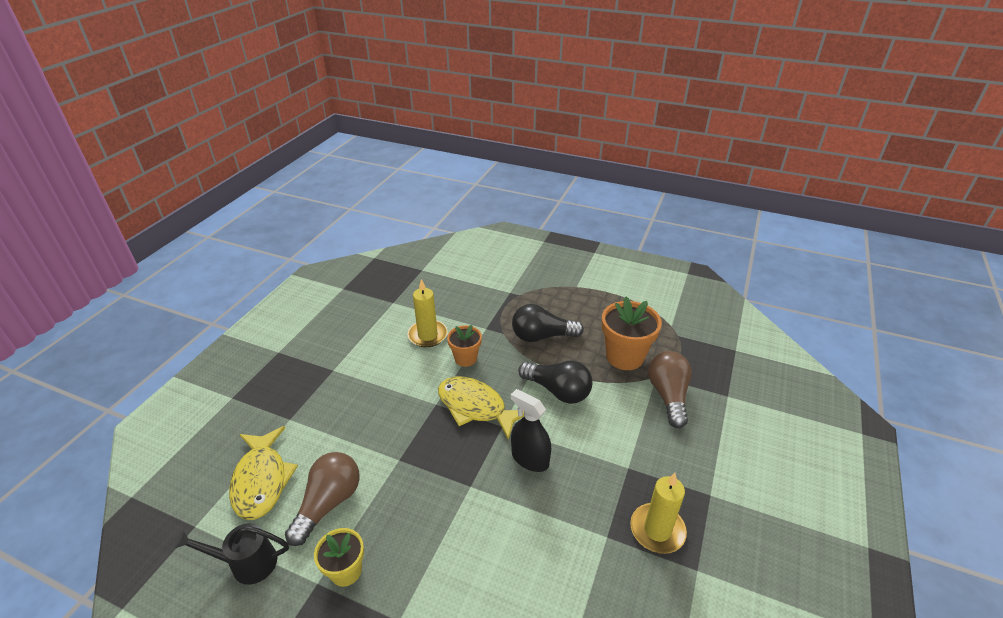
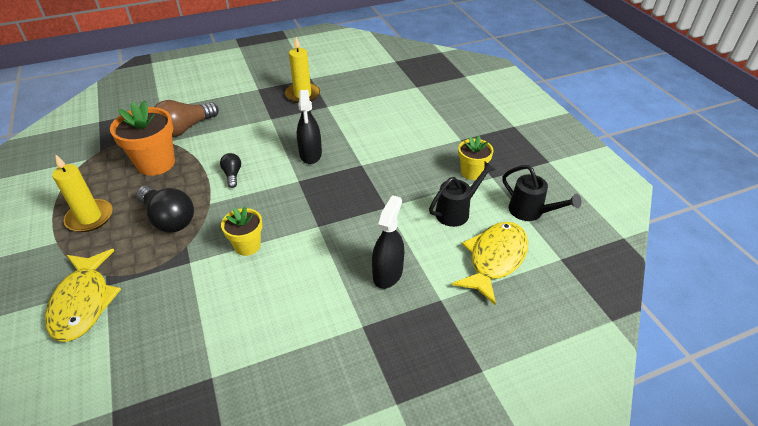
camera: 135 degrees left, 5 degrees up
(328, 503) = (456, 211): brown light bulb -> black watering can
(345, 409) = (387, 273): none -> black spray bottle
(427, 335) = (241, 296): yellow candle -> yellow candle (90, 218)
(465, 358) = (247, 246): orange flower pot -> yellow flower pot
(476, 407) = (296, 203): yellow fish -> yellow fish (83, 302)
(558, 391) = (232, 175): black light bulb -> black light bulb, size x0.52

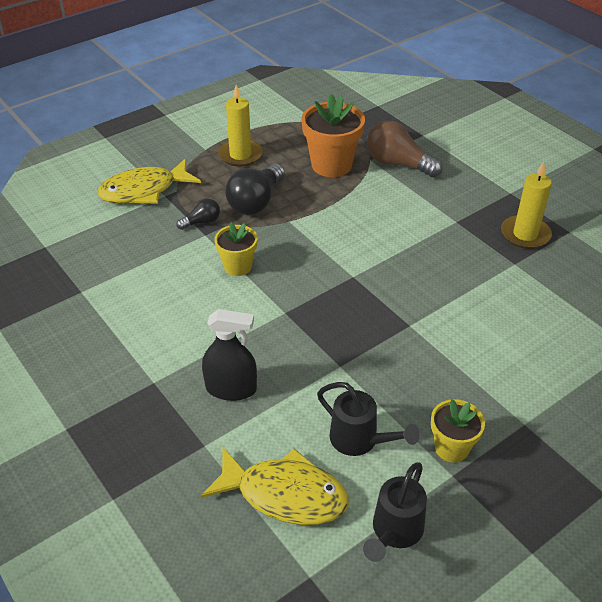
camera: 75 degrees right, 0 degrees up
(232, 175) = (338, 223): black light bulb -> black light bulb (201, 222)
(310, 154) = (406, 274): black spray bottle -> none

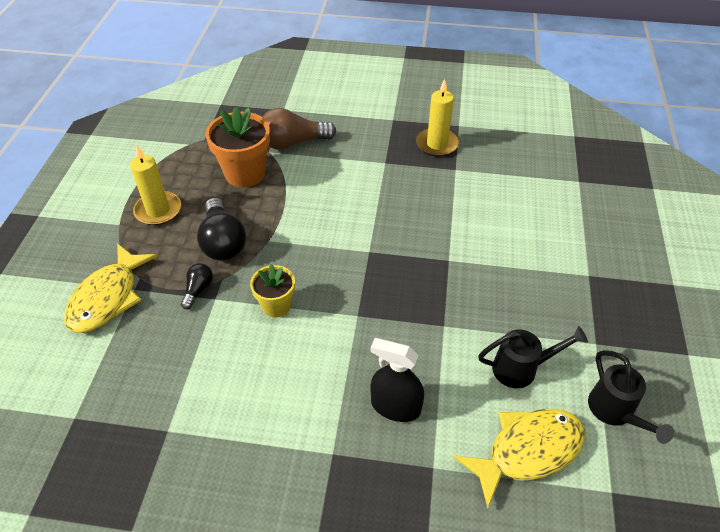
camera: 45 degrees left, 5 degrees up
(231, 388) = (395, 406): black spray bottle -> black spray bottle turned 120 degrees counterclockwise
(451, 448) = (574, 325): yellow flower pot -> none

